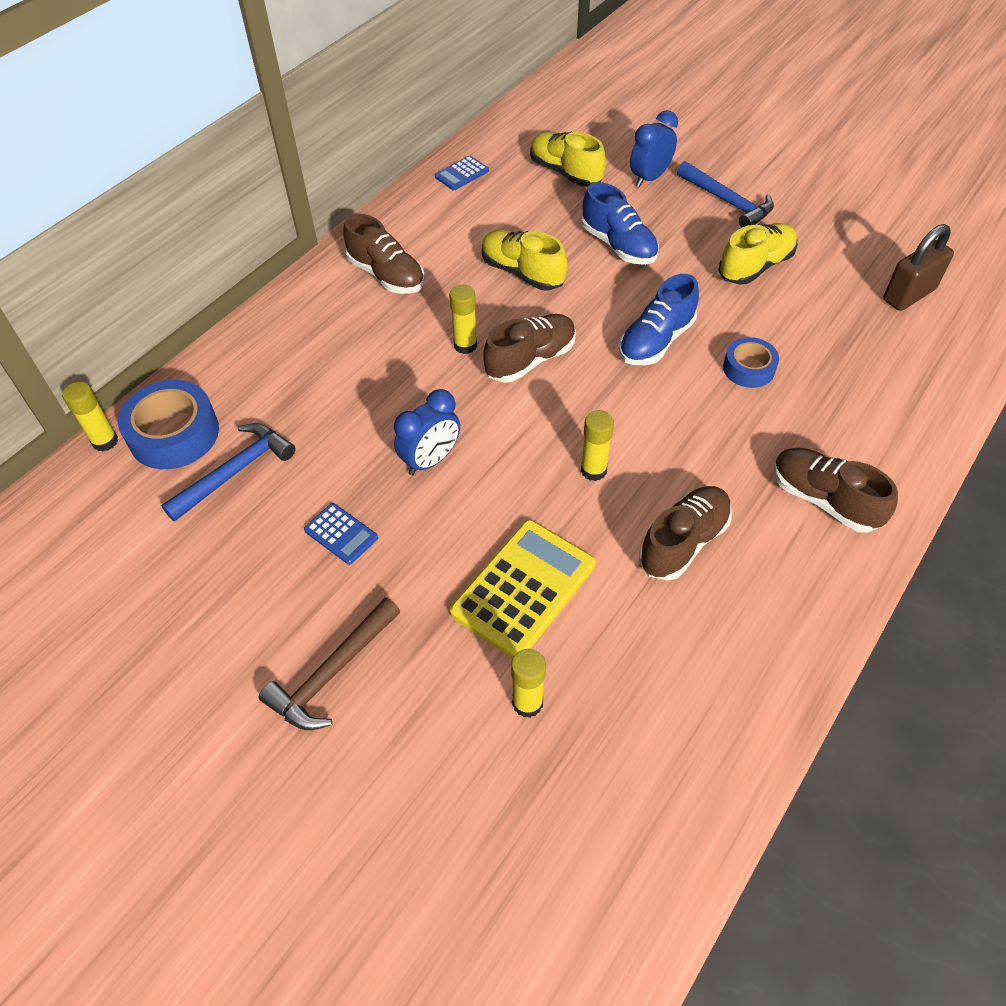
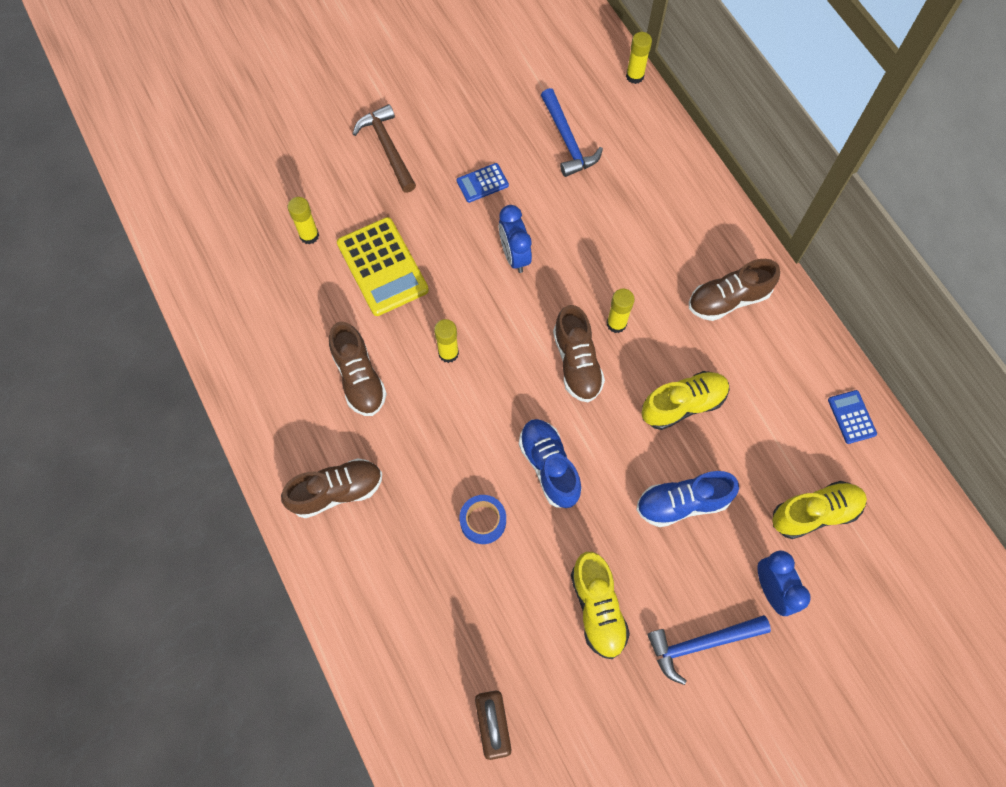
camera: 115 degrees right, 15 degrees up
(174, 434) = (621, 115): blue tape -> none

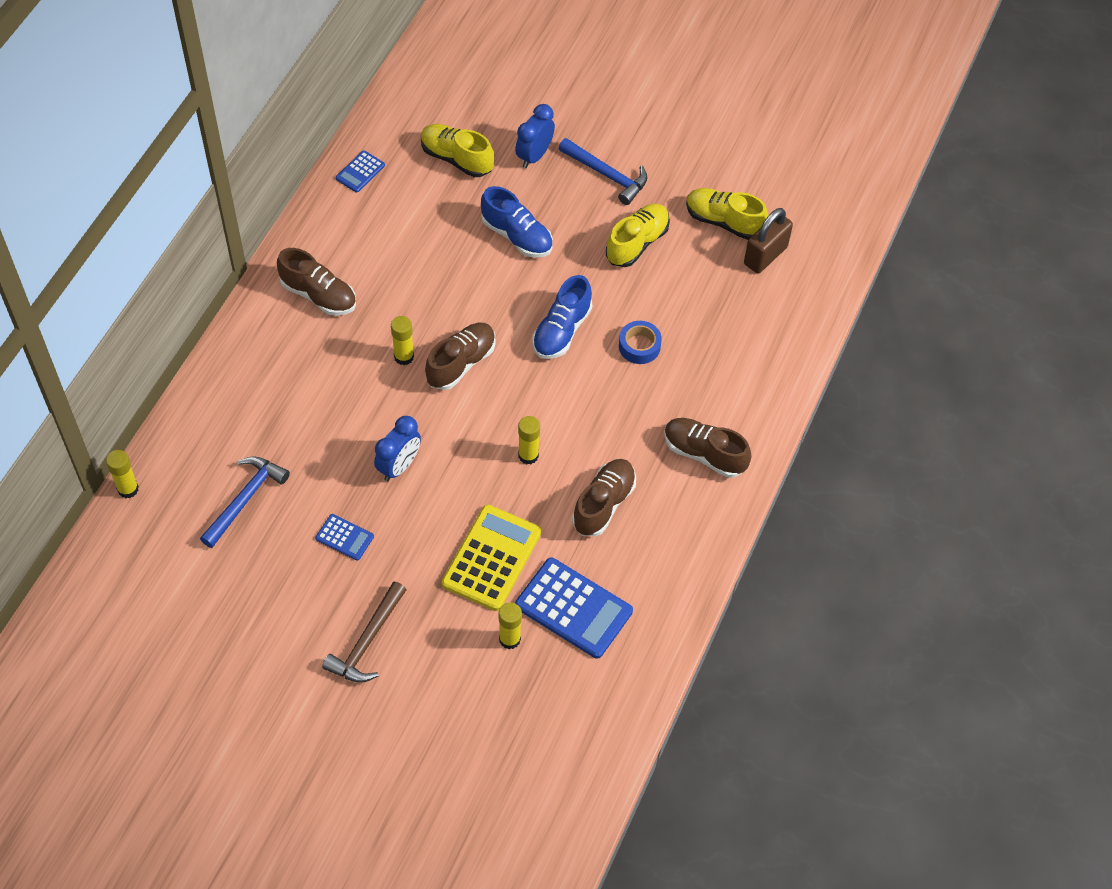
camera: 130 degrees left, 10 degrees down
(294, 293) = (573, 608): none -> blue calculator
(683, 404) = (438, 276): yellow shoe -> yellow shoe (724, 221)

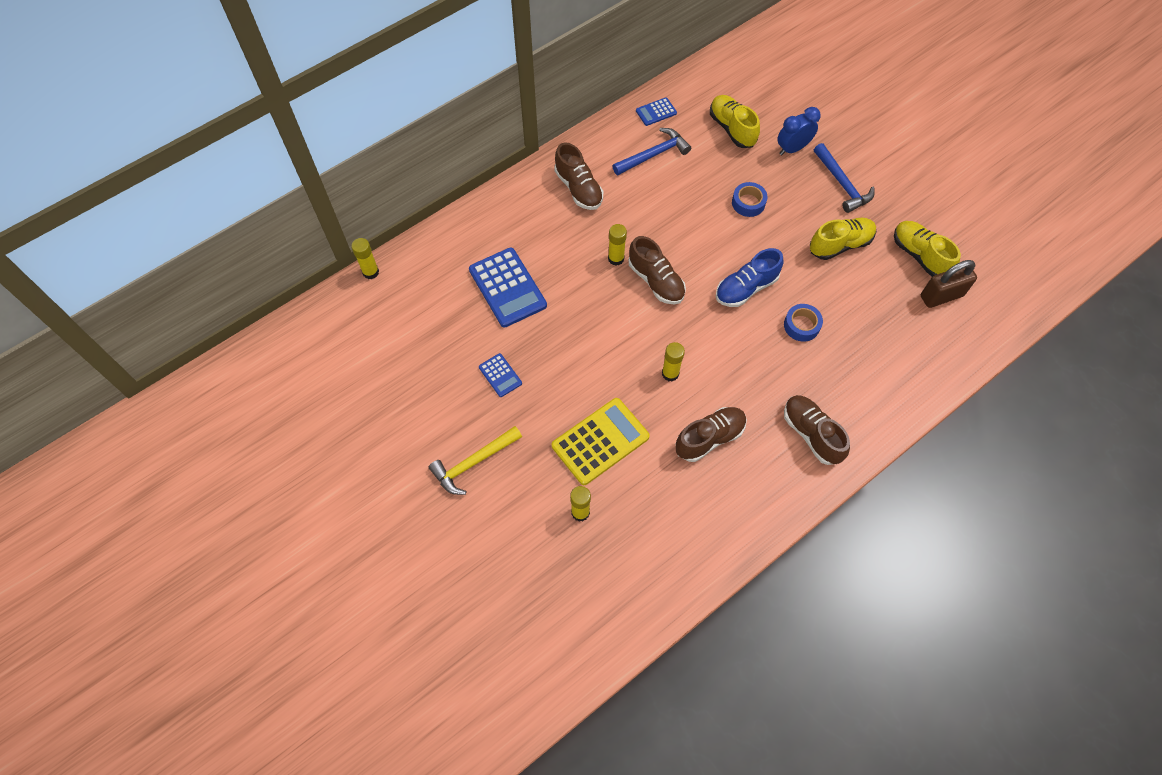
camera: 30 degrees right, 5 degrees up
(245, 499) = (446, 315): blue hammer -> blue hammer (654, 155)
(367, 641) = (473, 462): brown hammer -> yellow hammer
(399, 466) = (569, 339): blue clock -> none
(461, 363) = (656, 281): brown shoe -> brown shoe turned 75 degrees clockwise
(517, 236) = (748, 203): blue shoe -> blue tape
(573, 608) = (642, 511): blue calculator -> blue calculator (507, 288)

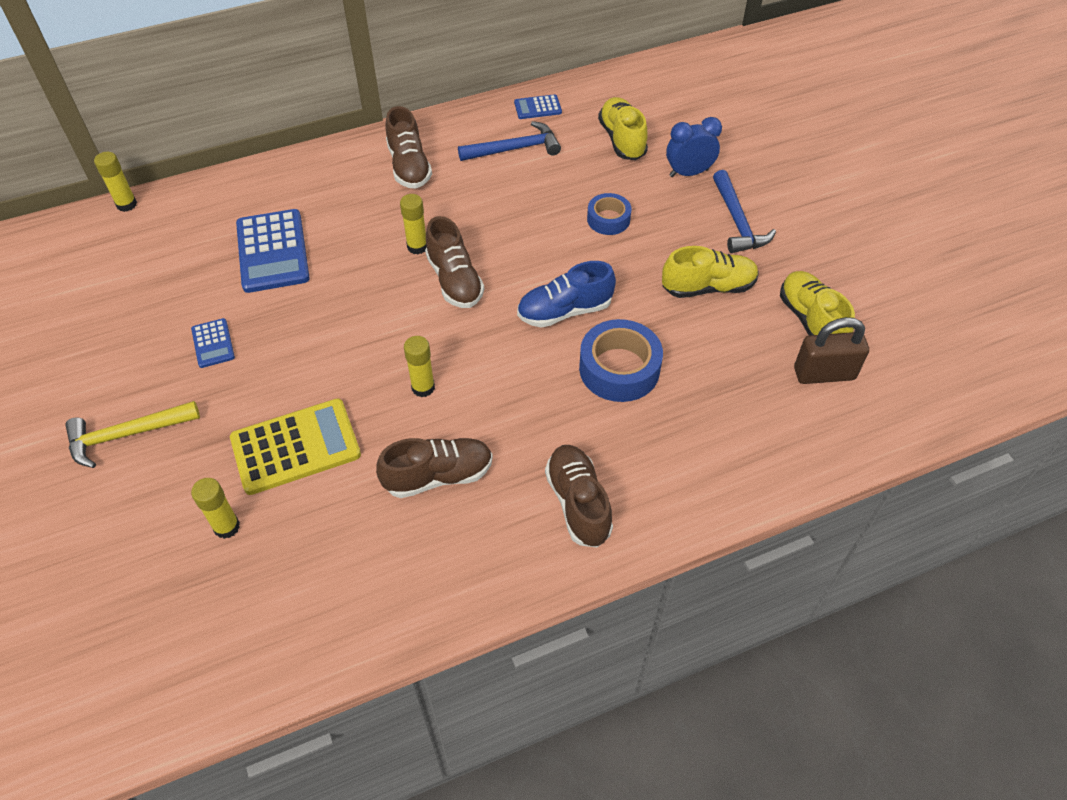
camera: 15 degrees right, 10 degrees down
(801, 325) = (619, 369): blue tape -> blue tape, size x1.65

